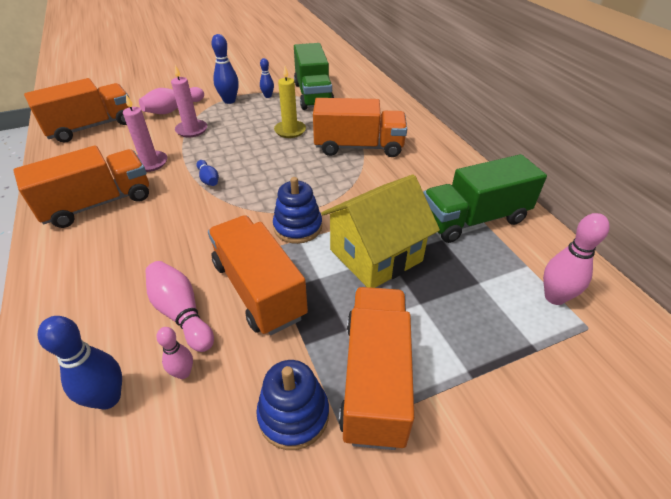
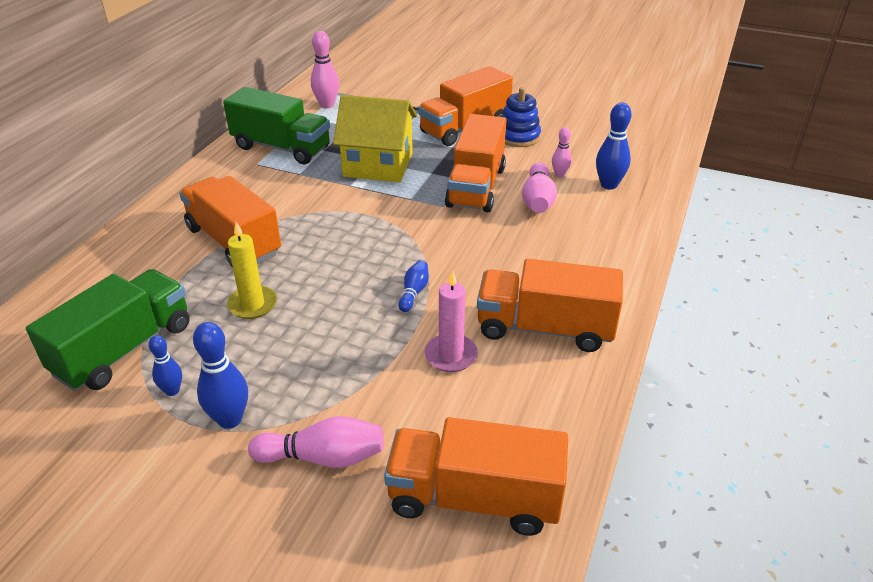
camera: 135 degrees left, 5 degrees down
(191, 130) = (350, 385): pink candle -> none
(298, 227) = (399, 207): blue stacking toy -> none

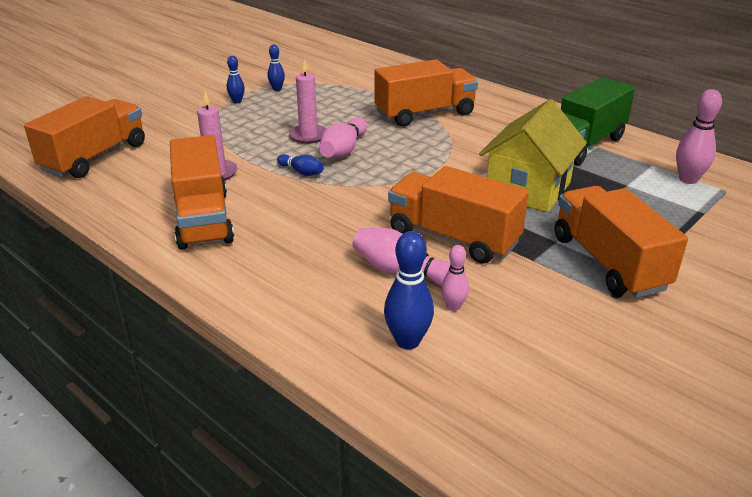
camera: 110 degrees right, 5 degrees down
(124, 349) = (327, 79): green truck -> none
(230, 419) = (237, 101): blue bowling pin -> blue bowling pin, size x0.60
(252, 304) = (339, 114): yellow candle -> none
(323, 312) = (308, 136): none -> pink candle
(323, 457) = (178, 121): pink bowling pin -> pink bowling pin (343, 150)
(518, 137) = (571, 301): blue stacking toy -> none
(545, 328) = (203, 219): orange truck -> orange truck turned 135 degrees clockwise

